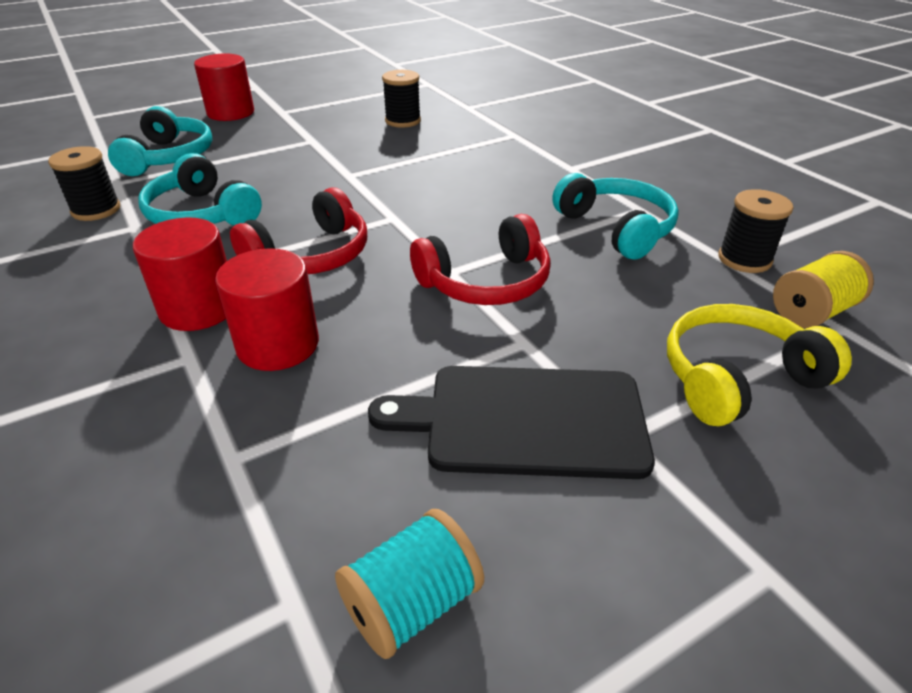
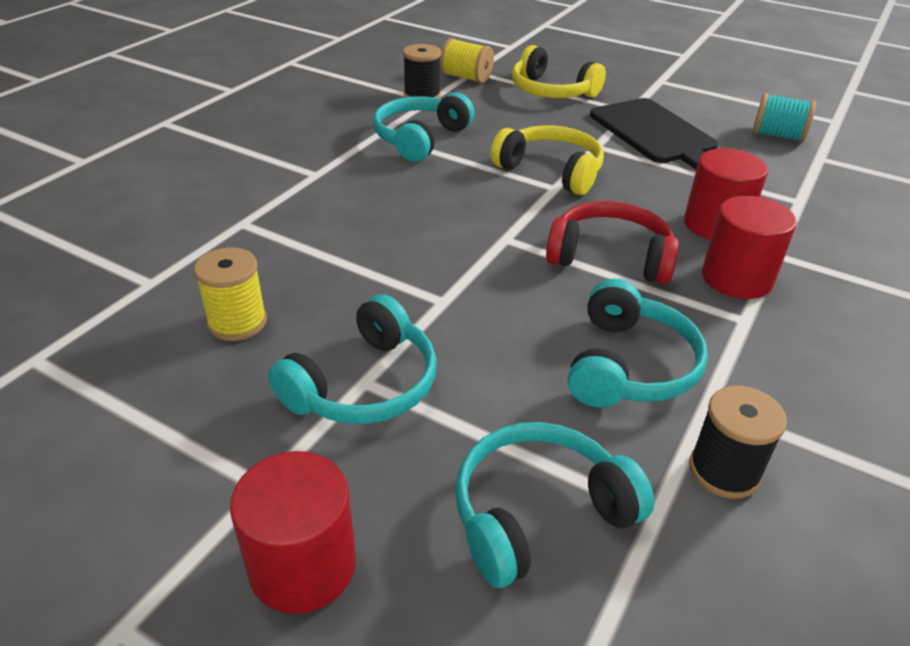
camera: 120 degrees left, 0 degrees up
(309, 140) = (364, 384): none -> turquoise headphones
(403, 121) = (237, 322): black spool -> yellow spool
(486, 282) = (551, 171): red headphones -> yellow headphones

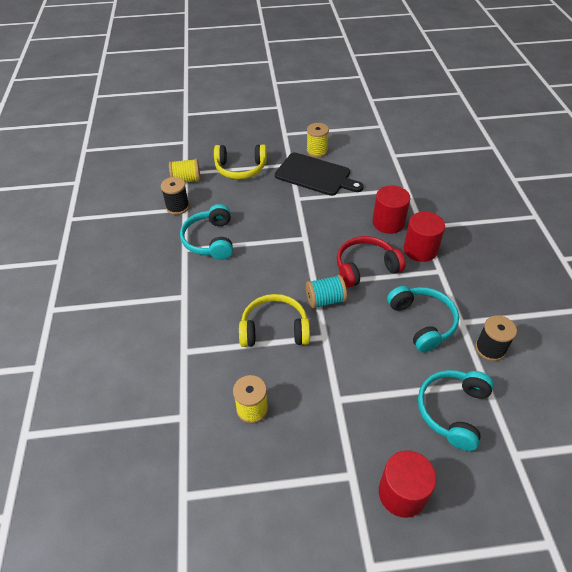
camera: 35 degrees left, 10 degrees up
(364, 384) = (339, 401): turquoise headphones -> none
(551, 171) = (293, 228): yellow headphones -> yellow headphones (274, 329)
(688, 112) = (317, 151): none -> yellow spool
(777, 135) = (366, 149): turquoise spool -> turquoise spool (325, 300)

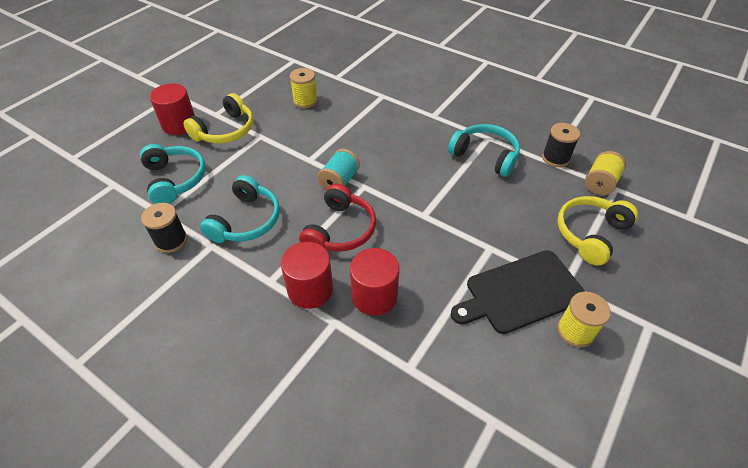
camera: 130 degrees right, 0 degrees up
(274, 329) = (348, 140): yellow headphones -> yellow headphones (225, 130)
(422, 322) = (246, 221): turquoise headphones -> turquoise headphones turned 90 degrees counterclockwise

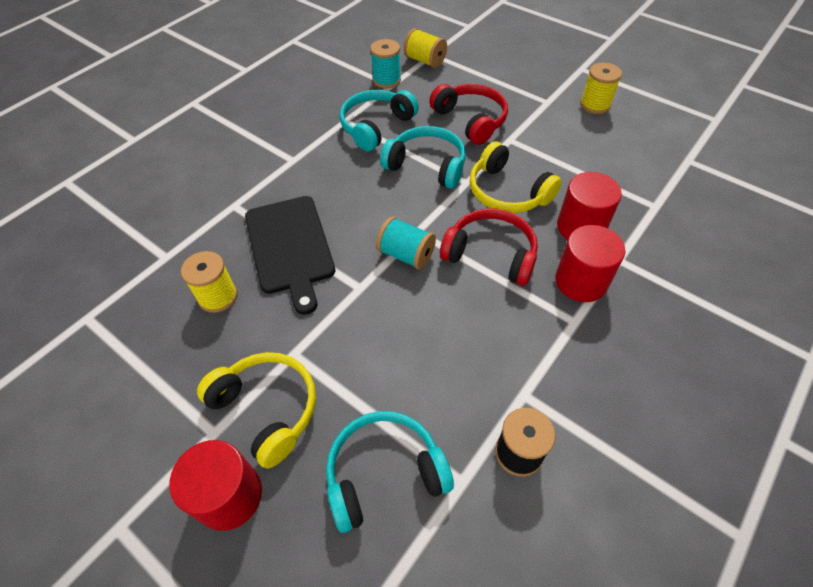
camera: 85 degrees left, 5 degrees up
(246, 221) = (477, 356): turquoise headphones -> turquoise headphones (427, 165)
(512, 218) = (470, 120): none -> red headphones
(521, 292) = (560, 128): black cutting board -> black cutting board (290, 247)
(555, 158) = (386, 80): black spool -> turquoise spool
(590, 234) = (489, 78): yellow headphones -> yellow headphones (507, 192)

